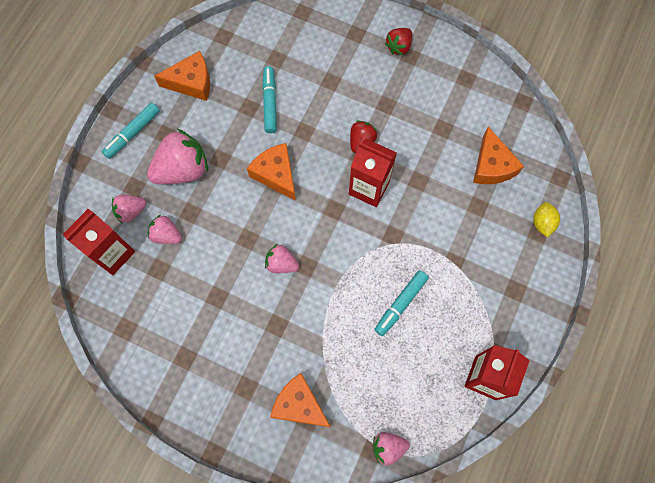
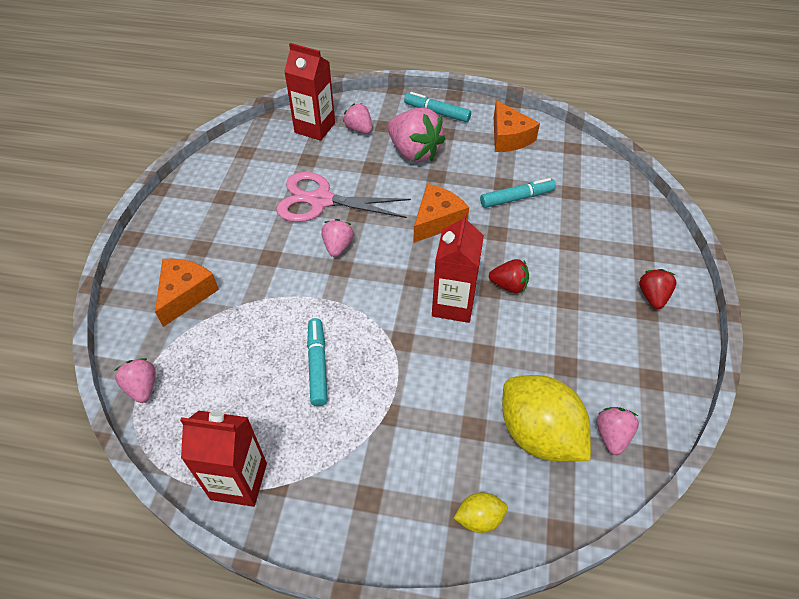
camera: 75 degrees right, 20 degrees down
(166, 235) = (343, 157): pink strawberry -> pink strawberry (612, 436)
(220, 267) = (321, 201): none -> pink scissors
(399, 46) = (652, 296): red strawberry -> red strawberry turned 75 degrees clockwise
(401, 304) = (317, 365): turquoise marker -> turquoise marker turned 60 degrees clockwise
(492, 166) = (538, 434): orange cheese -> yellow lemon

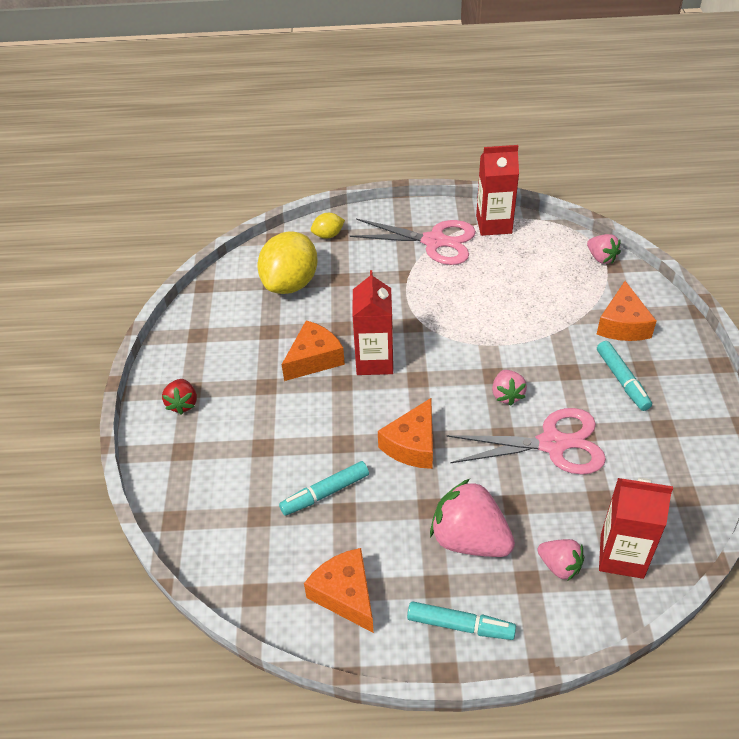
camera: 170 degrees right, 5 degrees down
(317, 365) = (475, 295): turquoise marker -> turquoise marker (622, 380)
(333, 467) = (434, 241): none -> pink scissors
(509, 285) = (324, 388): red strawberry -> none
(516, 319) = (314, 359): none -> orange cheese
(538, 434) = (290, 283): yellow lemon -> yellow lemon turned 75 degrees clockwise
(612, 436) = (235, 292): pink strawberry -> none

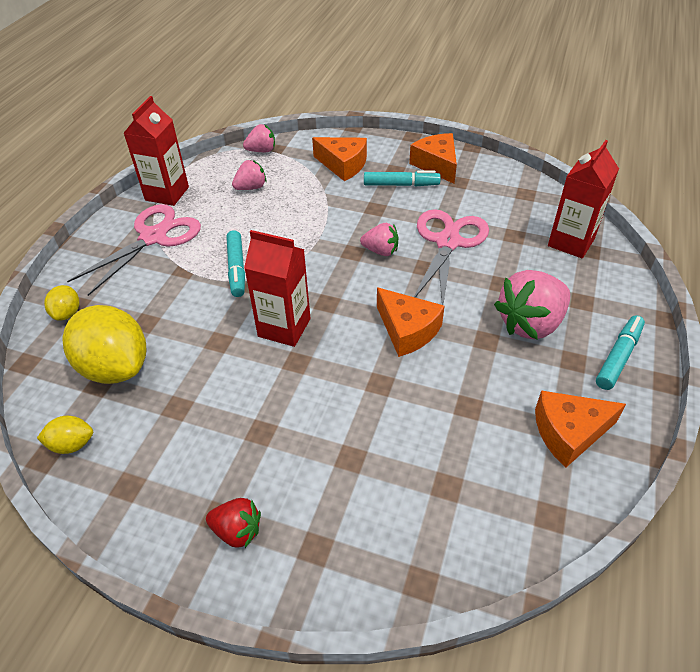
camera: 70 degrees left, 0 degrees up
(219, 293) = (72, 444): none -> yellow lemon
(314, 359) = (248, 376): orange cheese -> orange cheese (436, 165)
(325, 493) = (439, 416): turquoise marker -> turquoise marker (237, 268)
(559, 566) = (572, 278): pink strawberry -> pink strawberry (251, 187)

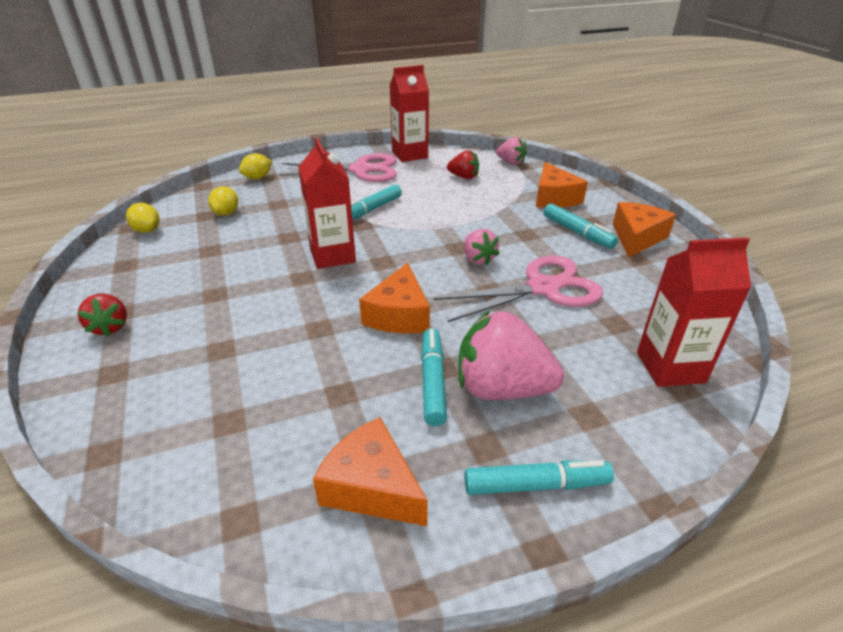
camera: 50 degrees right, 10 degrees down
(116, 367) = (226, 213): yellow lemon -> yellow lemon, size x0.47
(251, 187) = (463, 177): pink strawberry -> red strawberry
(496, 352) = (432, 381): none -> turquoise marker

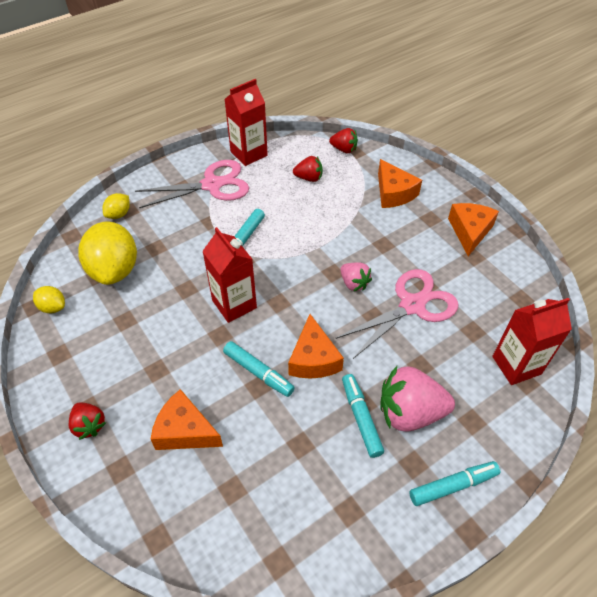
camera: 15 degrees left, 15 degrees up
(226, 213) = (114, 269): yellow lemon -> yellow lemon, size x2.13
(372, 487) = (352, 515): orange cheese -> orange cheese (185, 431)
(510, 162) = (344, 149): pink strawberry -> red strawberry
(577, 232) = (423, 234): turquoise marker -> turquoise marker (258, 372)

